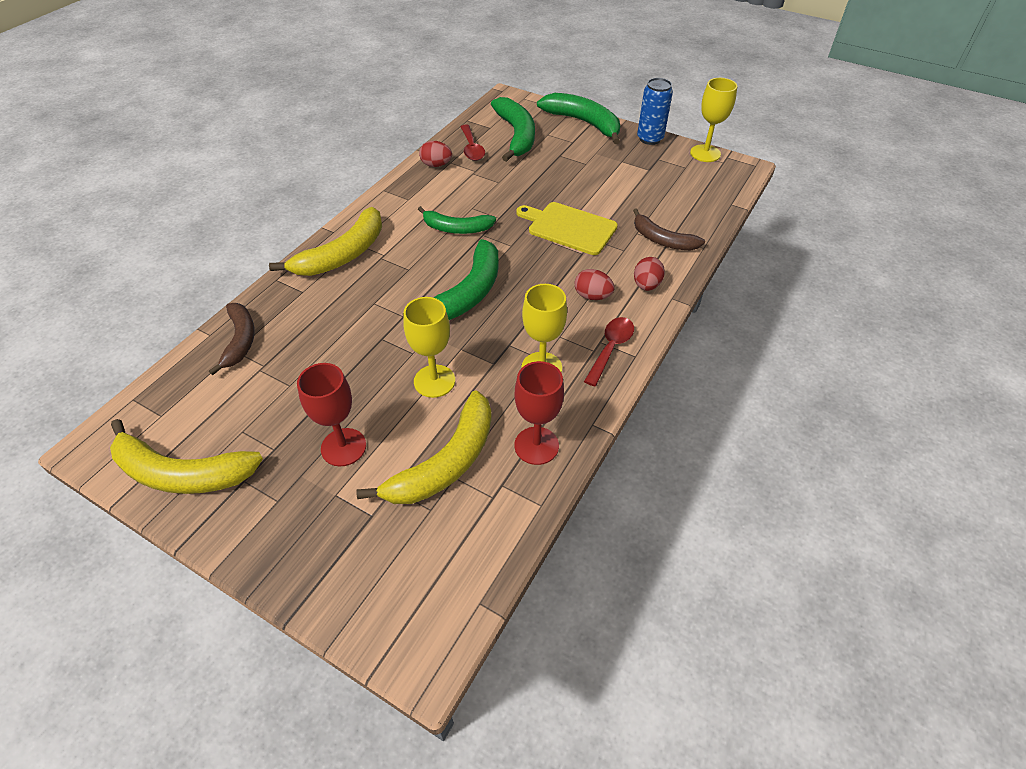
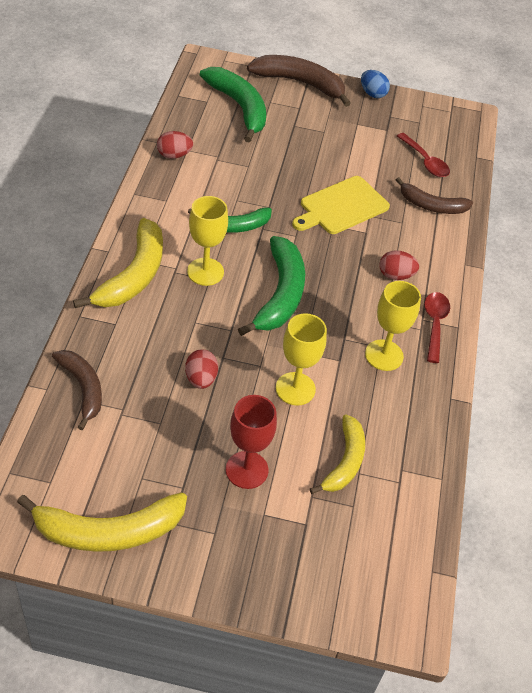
camera: 25 degrees left, 0 degrees up
(445, 462) = (344, 462): yellow banana -> yellow banana, size x0.65
(472, 148) = (201, 130): red spoon -> red spoon (425, 161)
(536, 445) = (413, 428): red goblet -> none
(569, 227) = (341, 207): yellow cutting board -> yellow cutting board turned 45 degrees counterclockwise
(584, 123) = (300, 83): green banana -> brown banana
(646, 285) = (438, 255): red egg -> red egg (201, 379)
(650, 139) = (372, 94): blue can -> blue egg
(705, 153) = (431, 104): yellow goblet -> yellow goblet (205, 272)

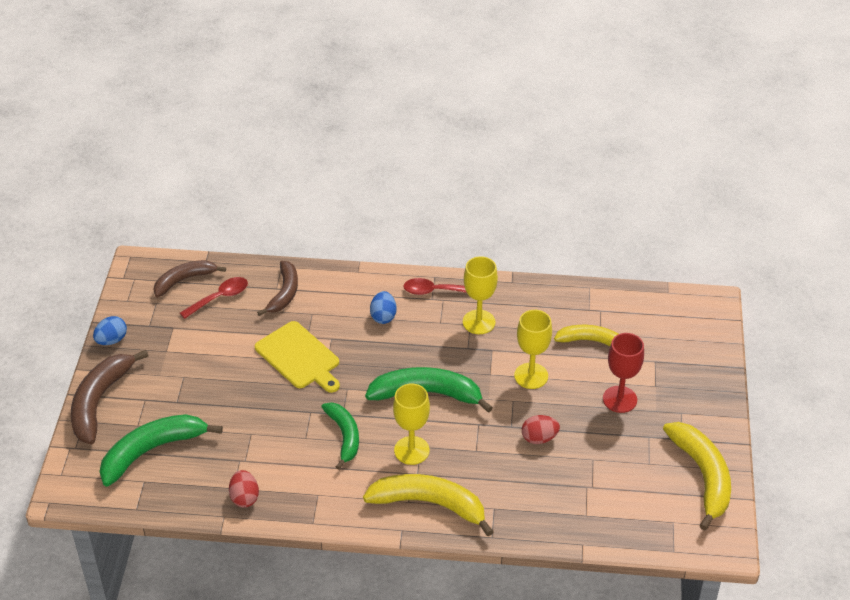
camera: 90 degrees left, 5 degrees down
(83, 388) = (574, 518): brown banana -> brown banana (184, 280)
(395, 275) = (383, 316): red egg -> blue egg

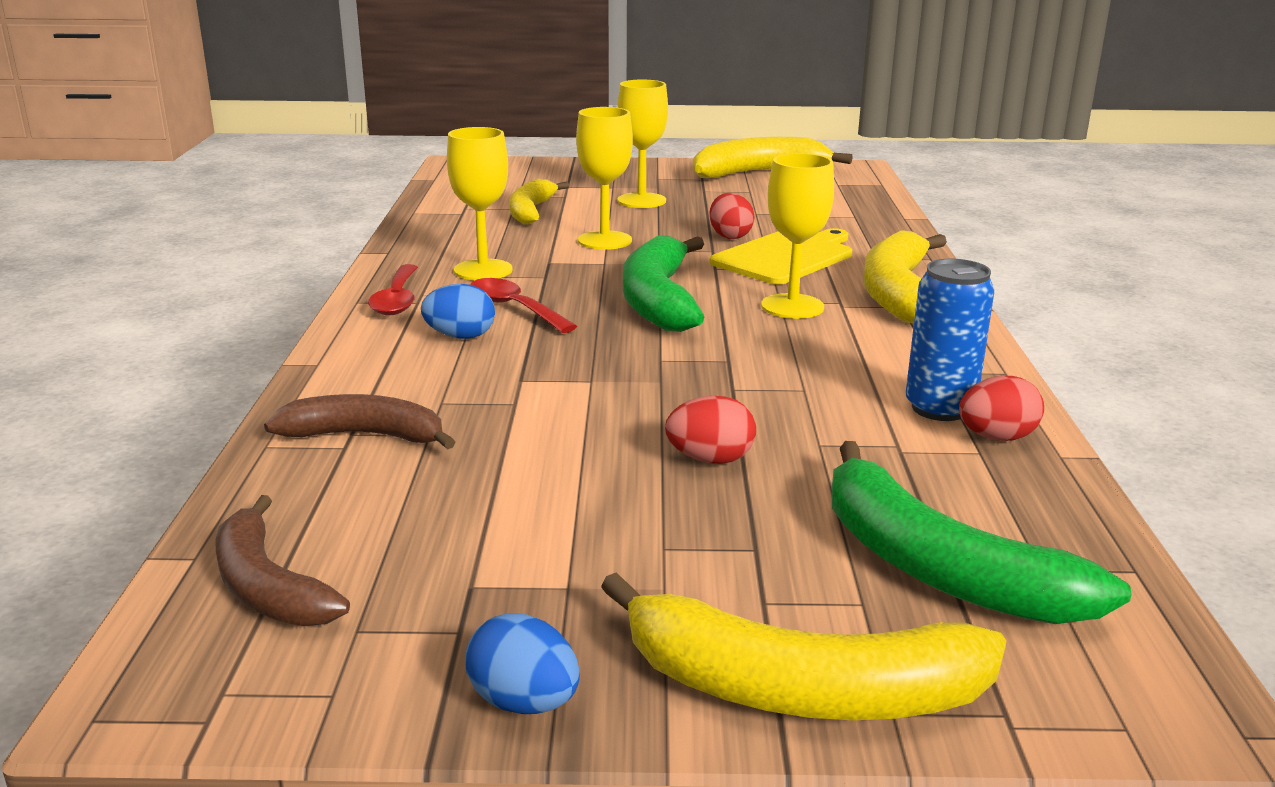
camera: 95 degrees left, 20 degrees down
(100, 401) = (800, 689): brown banana -> yellow banana
(219, 298) = (361, 520): red spoon -> red spoon (514, 308)
(244, 396) = (710, 459): none -> red egg
(276, 484) = (939, 408): none -> blue can
(299, 357) = (579, 407): yellow cutting board -> yellow cutting board (786, 257)
(344, 436) = (784, 356): green banana -> none
(619, 399) = (641, 201): red goblet -> yellow goblet

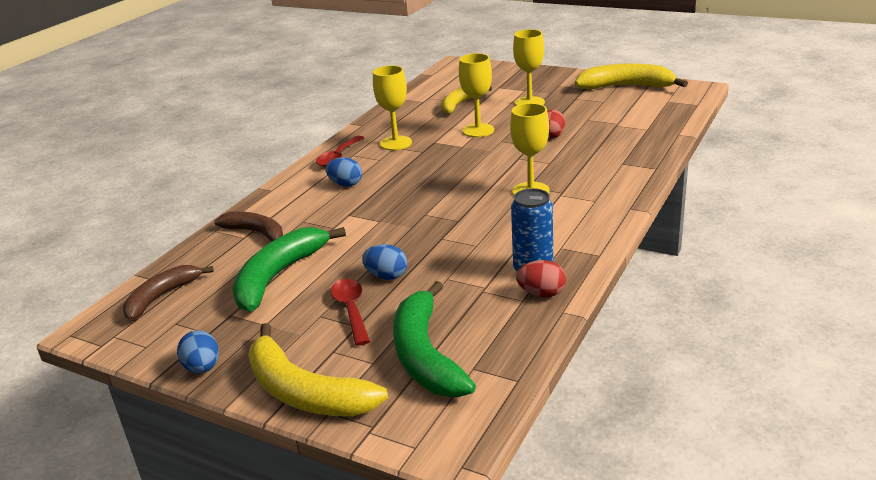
camera: 30 degrees right, 5 degrees up
(267, 586) = (162, 297): brown banana -> brown banana turned 45 degrees clockwise
(514, 308) = (387, 170): red spoon -> red spoon (351, 310)
(658, 300) = (464, 176): green banana -> green banana (278, 276)
(710, 459) = (386, 276): red egg -> blue egg
(786, 257) = (567, 155): yellow cutting board -> none
(898, 292) = (604, 190): yellow banana -> none

